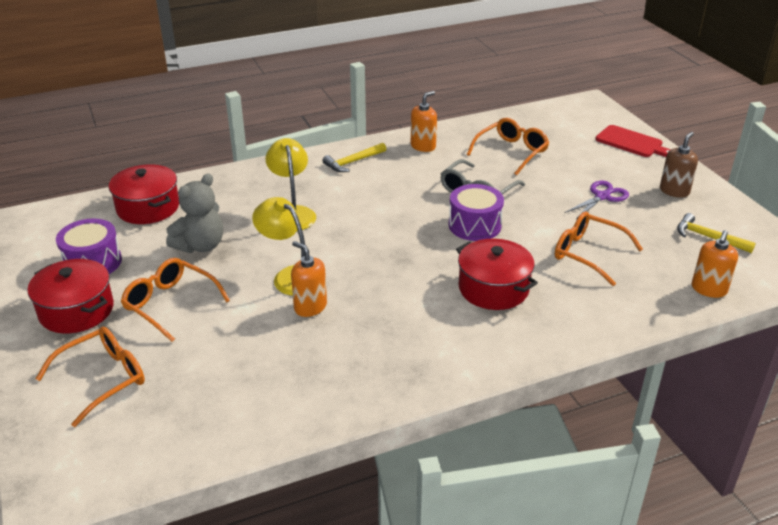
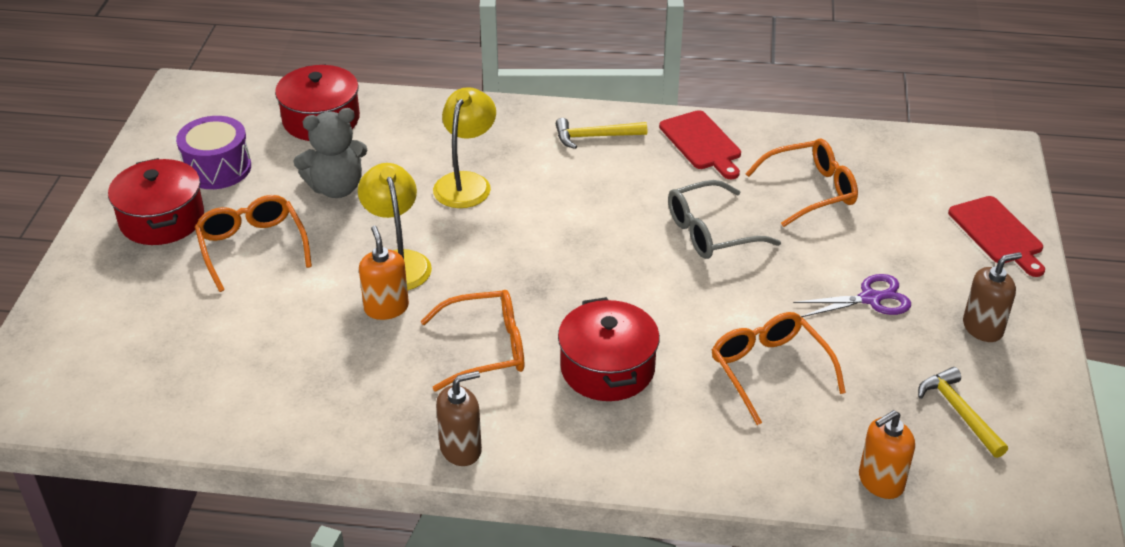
camera: 30 degrees right, 5 degrees up
(103, 379) = (129, 306): orange glasses -> orange glasses (486, 348)
(423, 146) = (702, 143): orange soap dispenser -> red cutting board
(449, 374) = (461, 449): none -> brown soap dispenser
(474, 225) = (663, 277): purple drum -> none

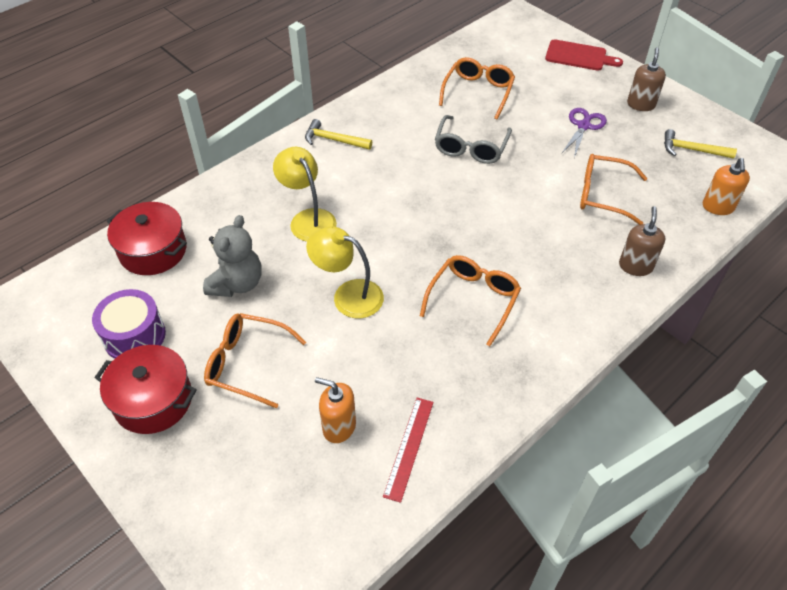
camera: 50 degrees left, 10 degrees up
(255, 400) = (409, 448): none -> red ruler
(386, 308) = (387, 326): orange soap dispenser -> orange soap dispenser (339, 427)
(461, 449) = (551, 363): brown soap dispenser -> brown soap dispenser (635, 266)
(595, 137) = (334, 140): yellow hammer -> yellow hammer turned 75 degrees clockwise
(607, 368) = (541, 257): red pot -> none
(702, 143) = (391, 104): red cutting board -> none

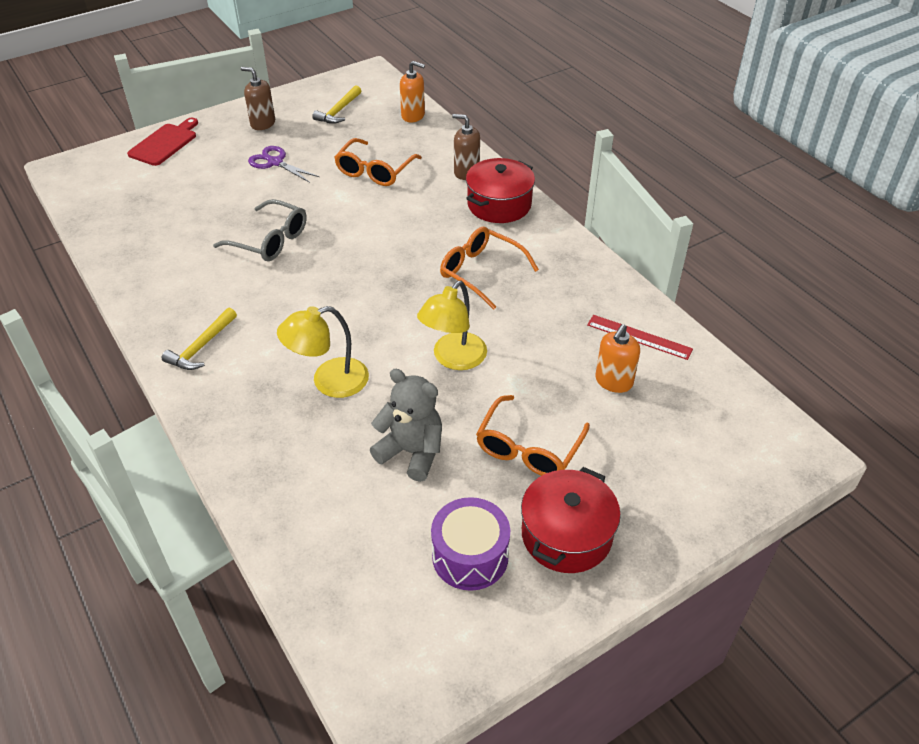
camera: 80 degrees left, 5 degrees down
(153, 250) = (330, 538): red pot -> red pot (499, 204)
(478, 92) = (181, 221): orange glasses -> none

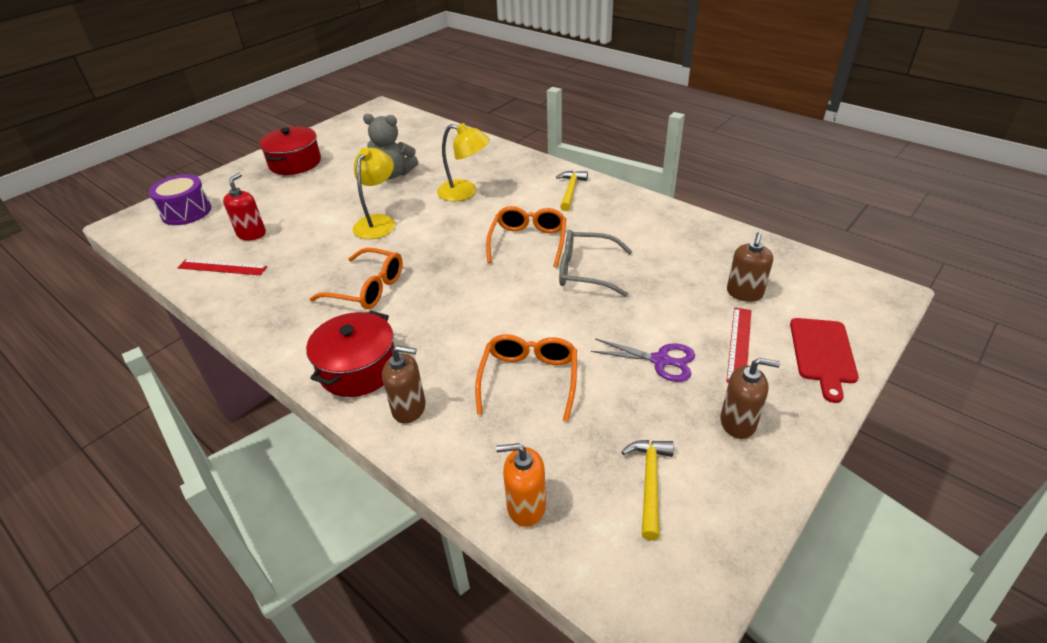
camera: 165 degrees right, 5 degrees down
(162, 191) = (744, 293): none -> brown soap dispenser
(211, 160) = (739, 344): none -> red ruler
(329, 381) = (465, 192): yellow lamp -> yellow lamp turned 60 degrees clockwise
(470, 556) = (349, 147): purple drum -> purple drum (186, 212)
(528, 448) = (318, 189): orange glasses -> orange glasses (528, 242)
(613, 381) = (252, 234): orange soap dispenser -> red soap dispenser

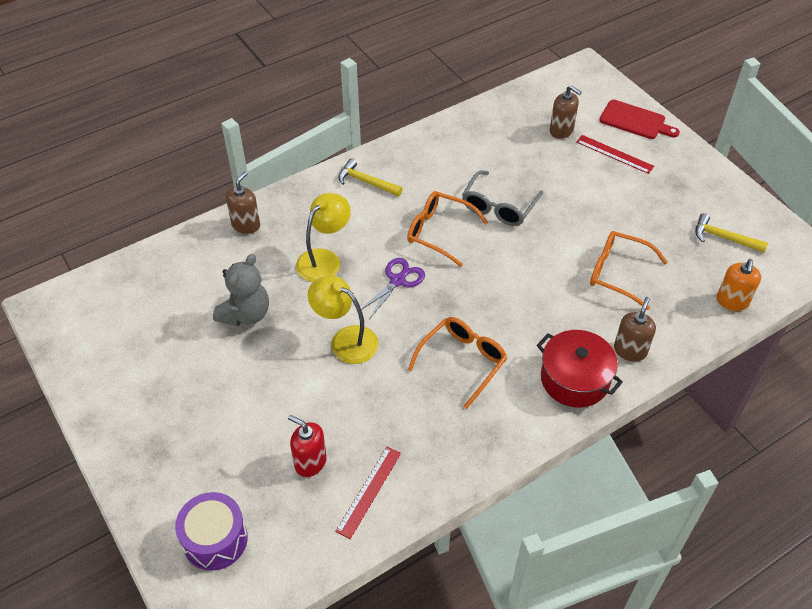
camera: 75 degrees left, 10 degrees up
(295, 163) = (151, 412): red pot -> none
(660, 360) = (619, 198): purple scissors -> purple scissors (398, 281)
(738, 422) = (685, 182): brown soap dispenser -> brown soap dispenser (246, 225)

